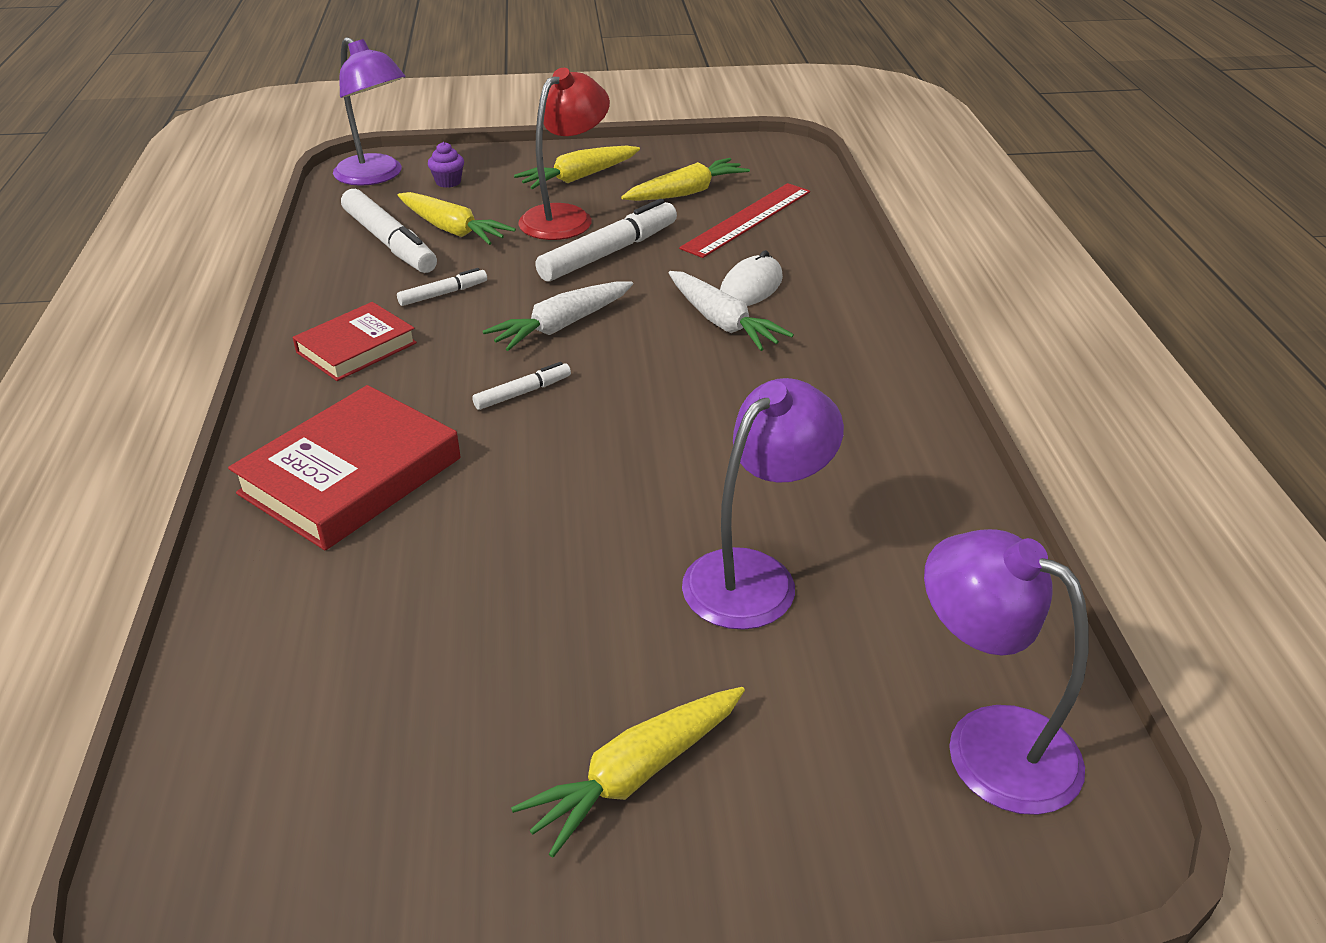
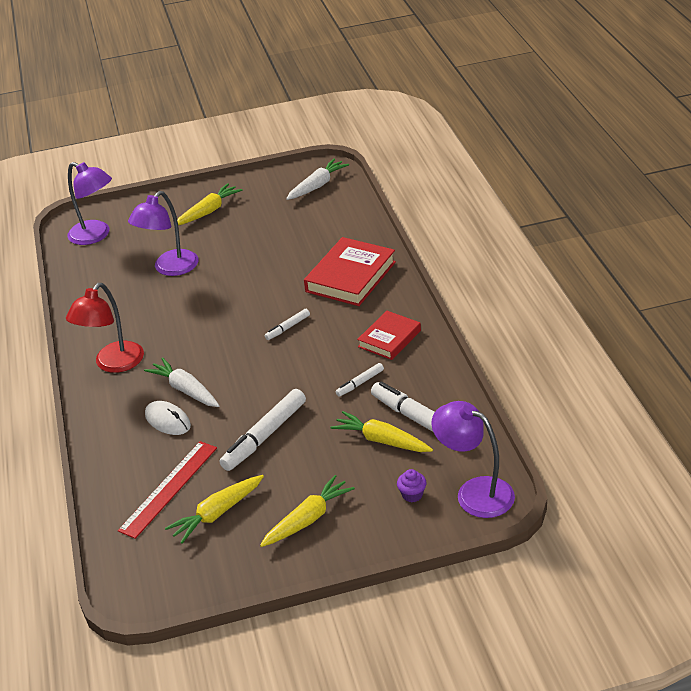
camera: 175 degrees right, 0 degrees up
(562, 326) = (279, 372): white carrot -> white carrot (317, 186)
(566, 217) = (304, 468): red lamp -> red lamp (113, 364)
(751, 287) = (168, 420): white mouse -> white mouse turned 75 degrees counterclockwise

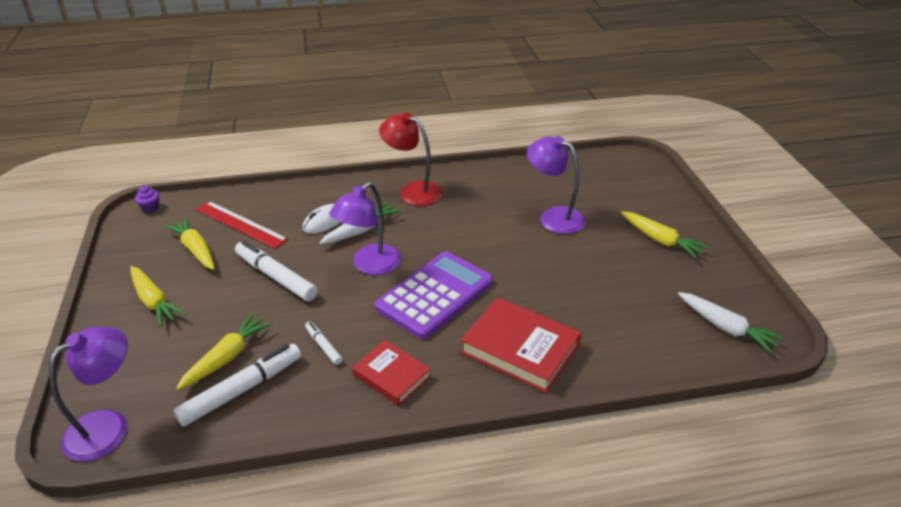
camera: 90 degrees right, 0 degrees up
(96, 235) = (614, 172): purple lamp -> purple lamp (369, 265)
(287, 328) = (435, 295): white marker -> purple calculator
(412, 495) = (137, 375): purple cupcake -> purple cupcake (150, 208)

